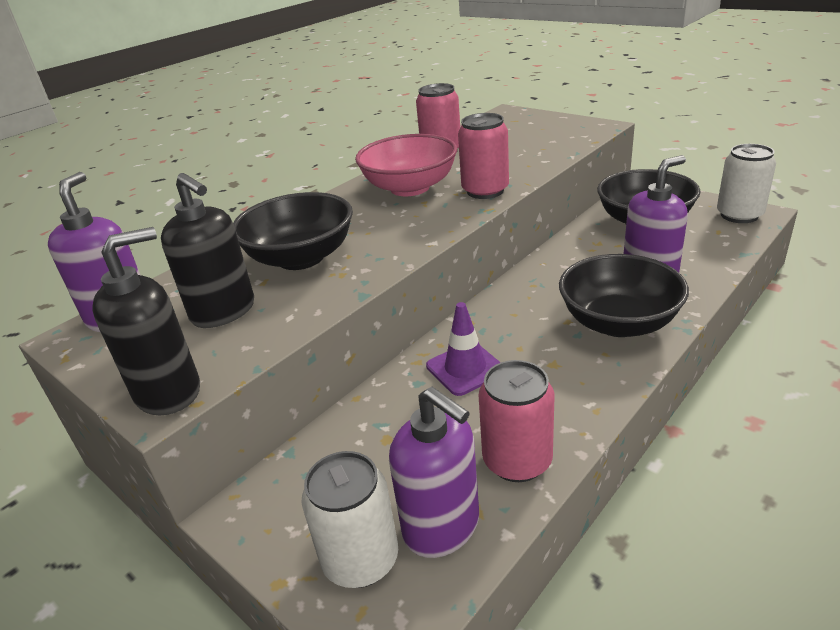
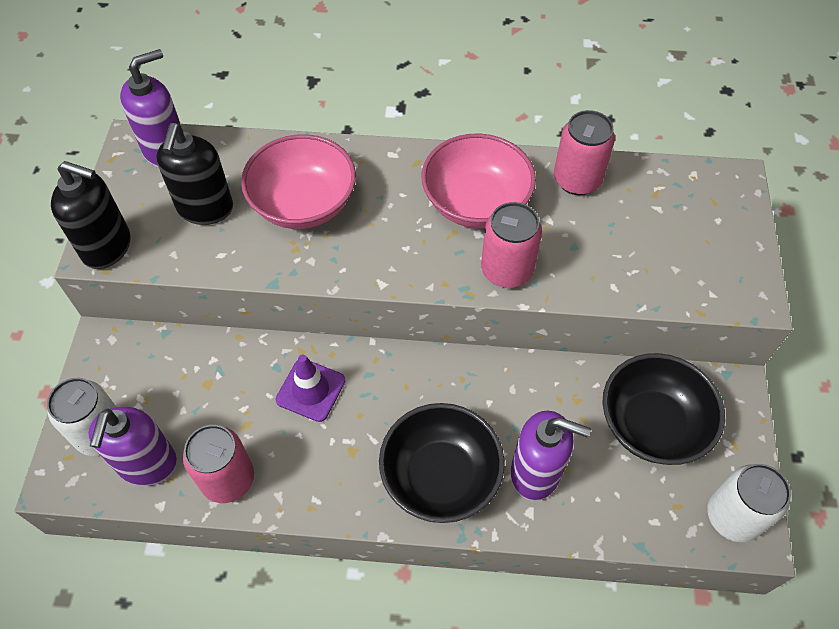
camera: 50 degrees right, 25 degrees up
(301, 258) = (303, 204): black bowl -> pink bowl

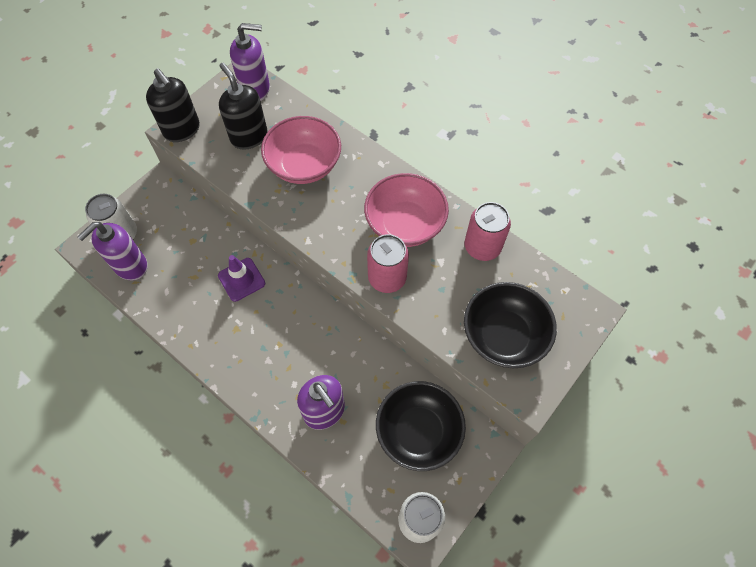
camera: 35 degrees right, 5 degrees up
(205, 209) = (249, 137): black soap dispenser -> black soap dispenser turned 105 degrees clockwise
(228, 479) = (162, 301): pink can -> none
(440, 476) = (270, 376): black bowl -> black bowl (503, 336)

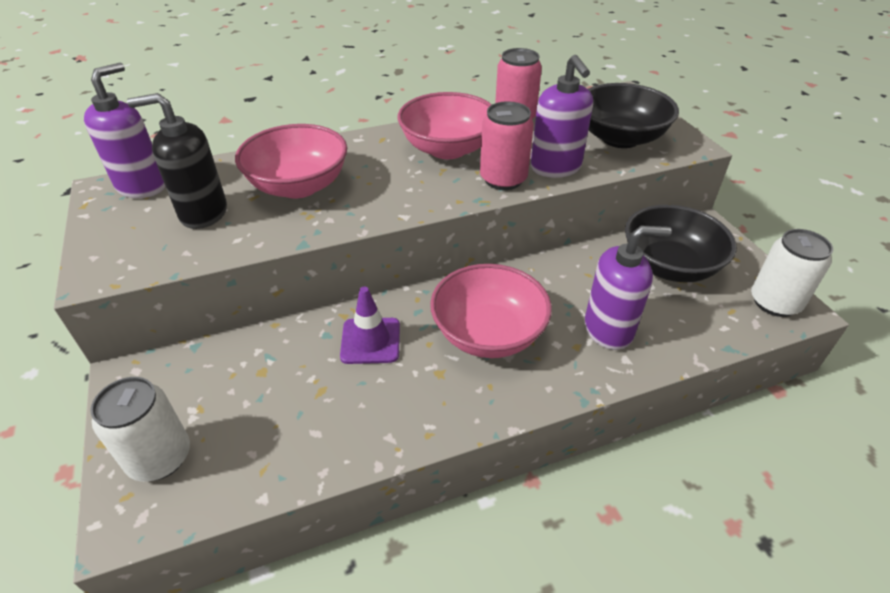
camera: 60 degrees left, 20 degrees down
(130, 266) = (229, 465): purple soap dispenser -> purple soap dispenser (556, 167)
(182, 130) = (109, 267): black soap dispenser -> none
(281, 340) = (488, 334): none -> pink bowl

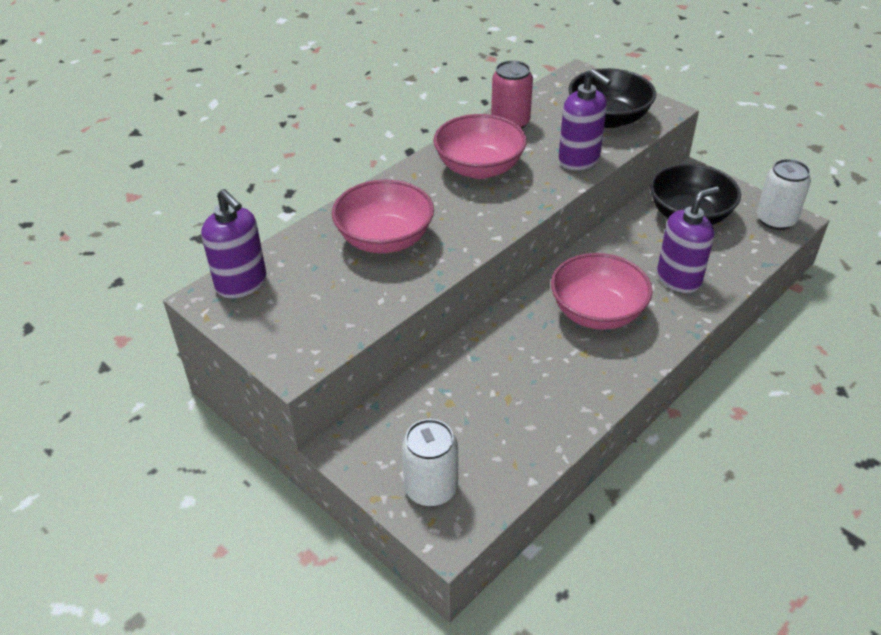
camera: 25 degrees left, 0 degrees up
(142, 186) = (241, 284): purple soap dispenser -> purple soap dispenser turned 135 degrees clockwise
(203, 213) = (326, 288): black soap dispenser -> none
(370, 341) = (513, 349): purple traffic cone -> none
(503, 179) = (547, 182): pink can -> none

